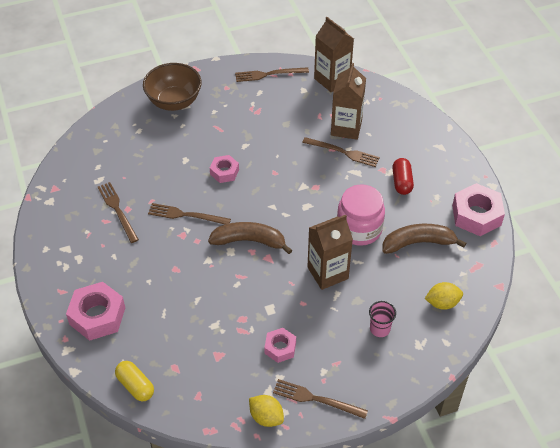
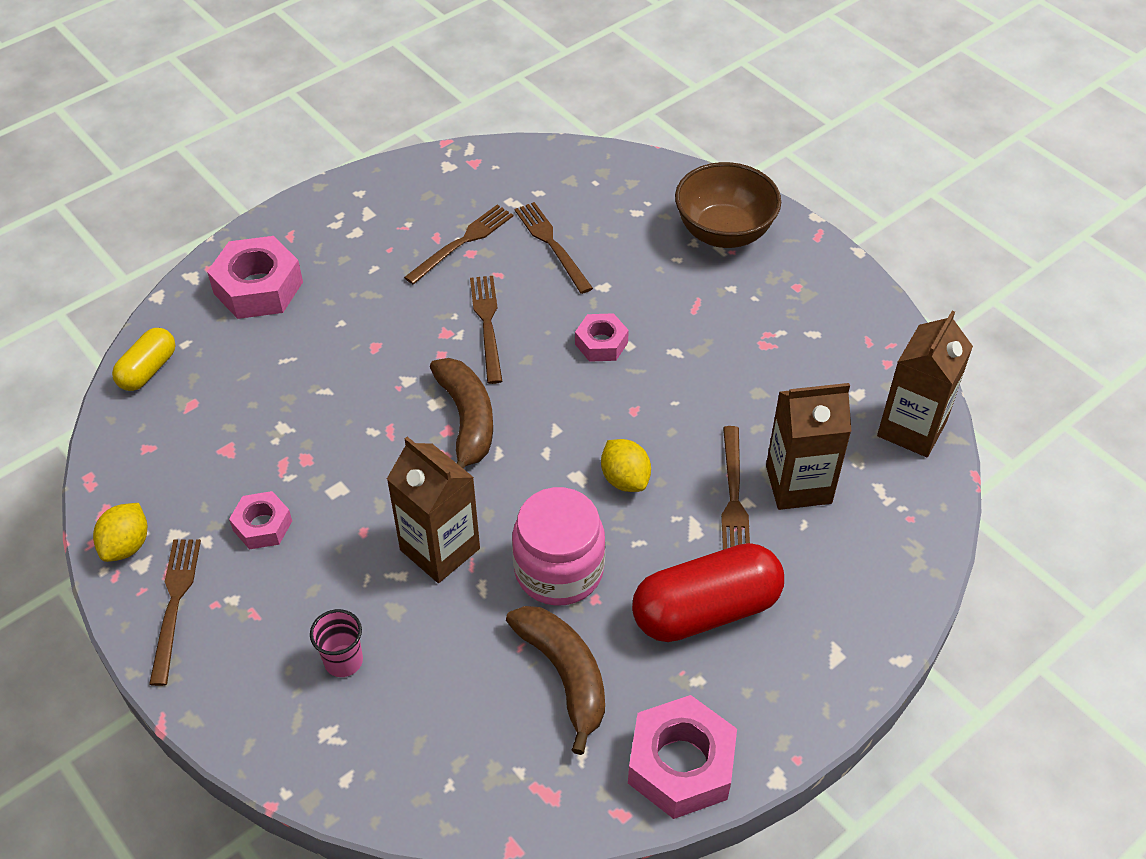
camera: 70 degrees right, 0 degrees up
(269, 74) = (865, 333): brown fork -> brown fork (552, 244)
(402, 182) = (706, 610): red capsule -> red capsule, size x1.79
(442, 303) = (434, 751): yellow lemon -> yellow lemon (625, 479)

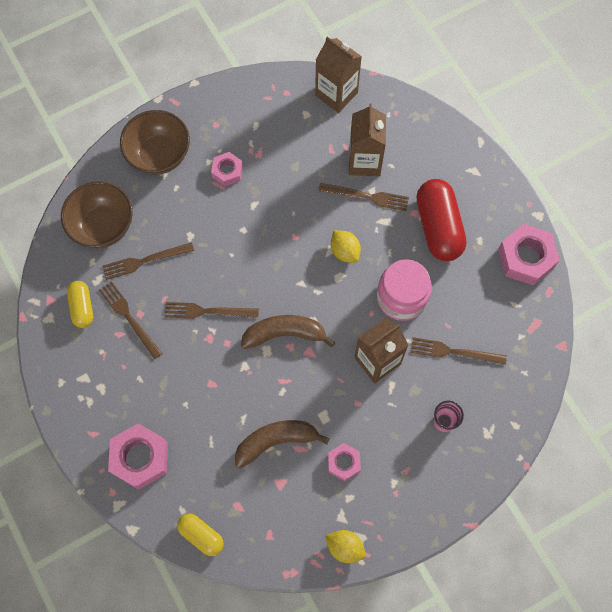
camera: 80 degrees left, 20 degrees up
(175, 604) = (392, 517): brown fork -> brown fork (454, 352)
(469, 194) = (82, 307): none -> yellow capsule
(564, 675) = (468, 305): brown banana -> brown banana (276, 441)
(594, 194) = (103, 226): none -> brown bowl
(601, 343) = (238, 246): pink nut -> pink nut (227, 171)
(625, 479) = (345, 251): yellow lemon -> yellow lemon turned 75 degrees clockwise

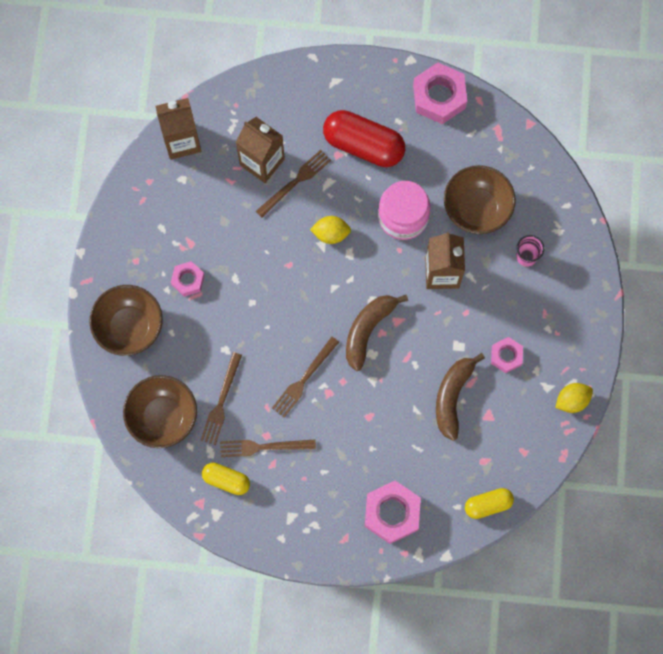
camera: 55 degrees left, 5 degrees up
(454, 352) = (476, 209): brown fork -> brown bowl

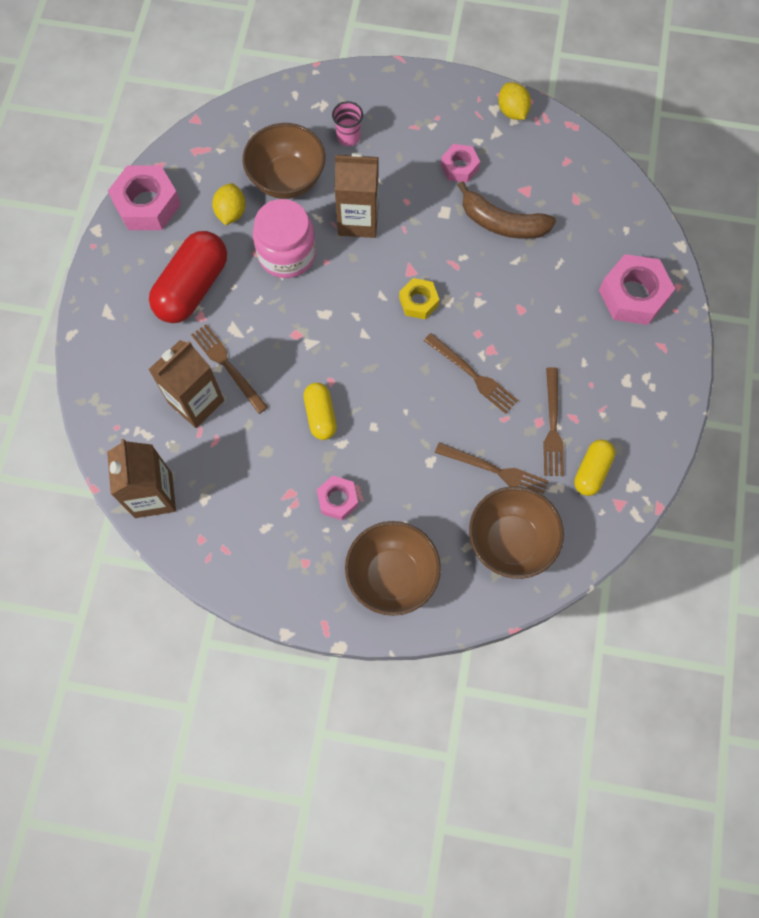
camera: 85 degrees left, 5 degrees down
(331, 233) = (297, 332): yellow lemon -> yellow lemon (231, 213)
(368, 330) = (418, 302): brown banana -> yellow nut
(488, 504) = (624, 200): yellow capsule -> yellow capsule (320, 415)

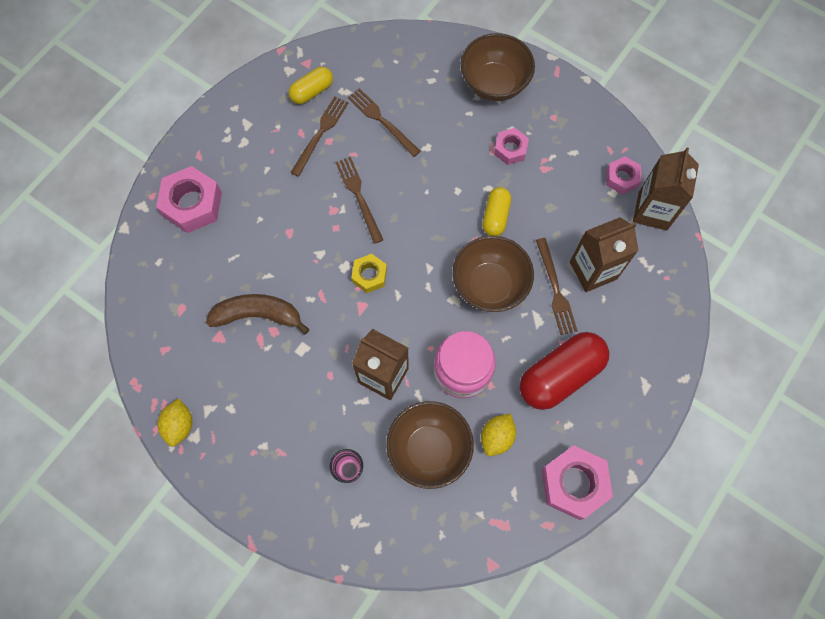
camera: 155 degrees left, 0 degrees up
(459, 167) = (263, 388): pink nut -> pink nut (622, 178)
(502, 223) = (258, 315): brown banana -> brown banana turned 45 degrees counterclockwise
(510, 541) = (398, 71): brown bowl -> brown bowl (489, 285)

